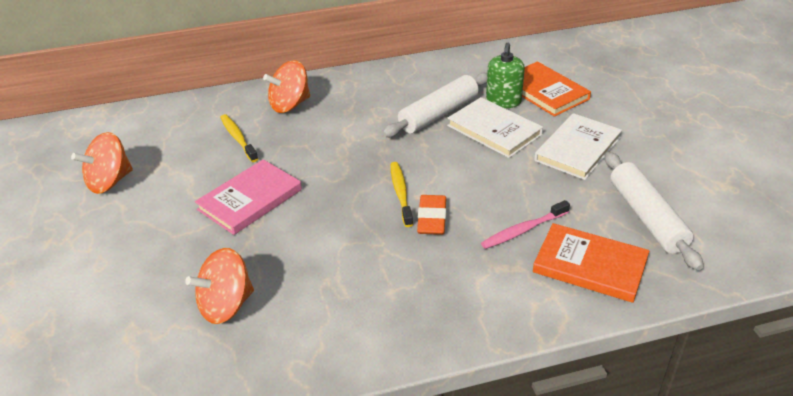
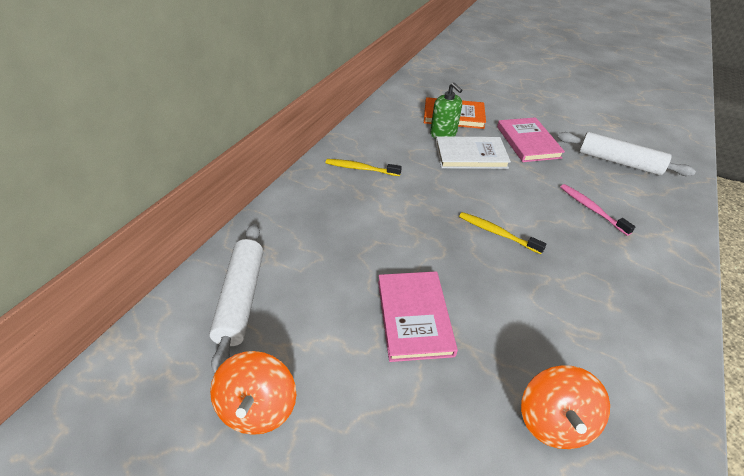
camera: 50 degrees left, 5 degrees up
(238, 138) = (313, 272): yellow toothbrush -> yellow toothbrush (360, 168)
(290, 105) = (308, 217): orange spinning top -> none
(432, 218) = (542, 237): orange eraser -> none
(439, 114) = (422, 163): white rolling pin -> white rolling pin (241, 298)
(523, 230) = (591, 209): pink toothbrush -> pink toothbrush turned 135 degrees clockwise
(577, 149) = (528, 142): white book -> pink book
(590, 265) = (648, 207): orange book -> none

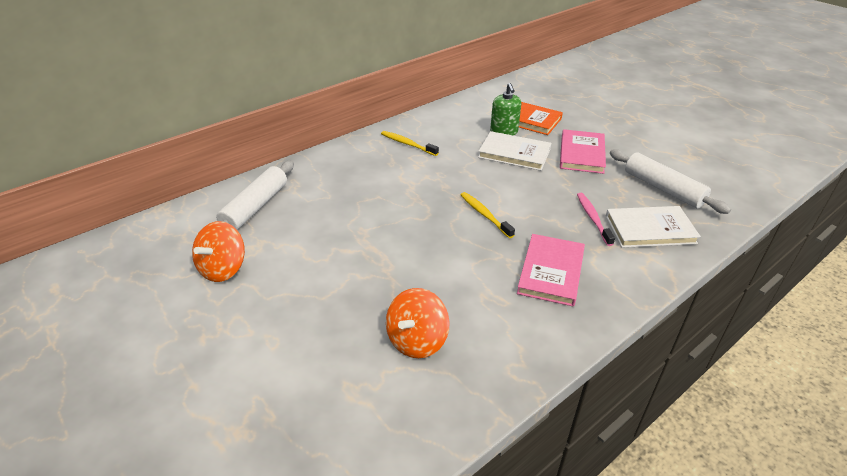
camera: 25 degrees right, 5 degrees down
(414, 317) = (367, 250): pink book -> pink book (551, 272)
(644, 207) = (650, 229): none -> white book

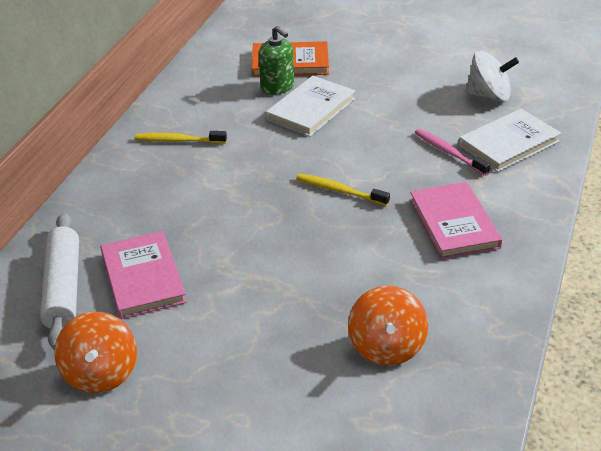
camera: 30 degrees left, 0 degrees up
(514, 153) = (311, 109): white book -> white book turned 45 degrees counterclockwise
(582, 154) = (382, 84): pink book -> pink book (143, 278)
(663, 188) = (489, 95): white rolling pin -> white spinning top

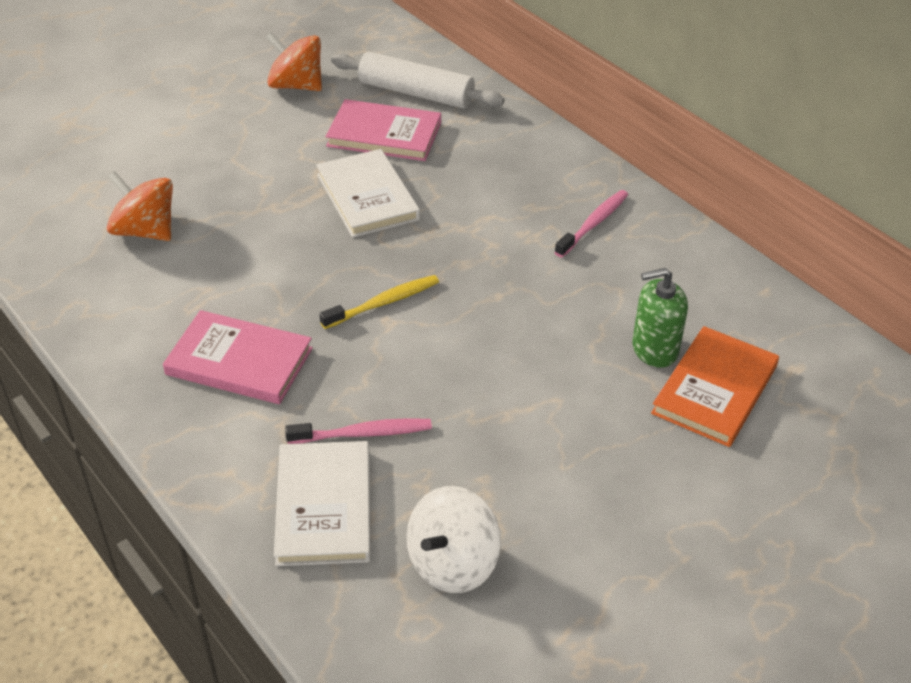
camera: 120 degrees right, 5 degrees up
(178, 141) = (593, 224): yellow toothbrush -> pink toothbrush
(311, 109) = (573, 355): white book -> white book (367, 197)

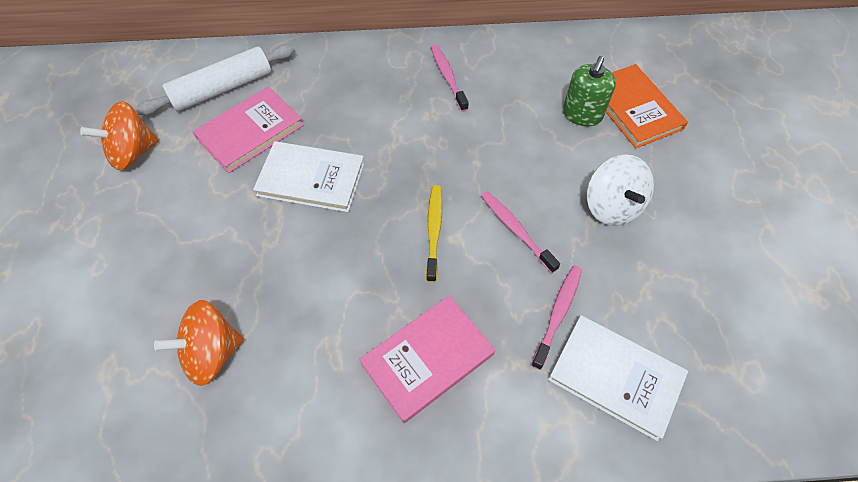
camera: 55 degrees left, 15 degrees up
(438, 361) = (516, 230): none -> pink toothbrush
(452, 563) = (706, 324): white spinning top -> white spinning top (612, 206)

